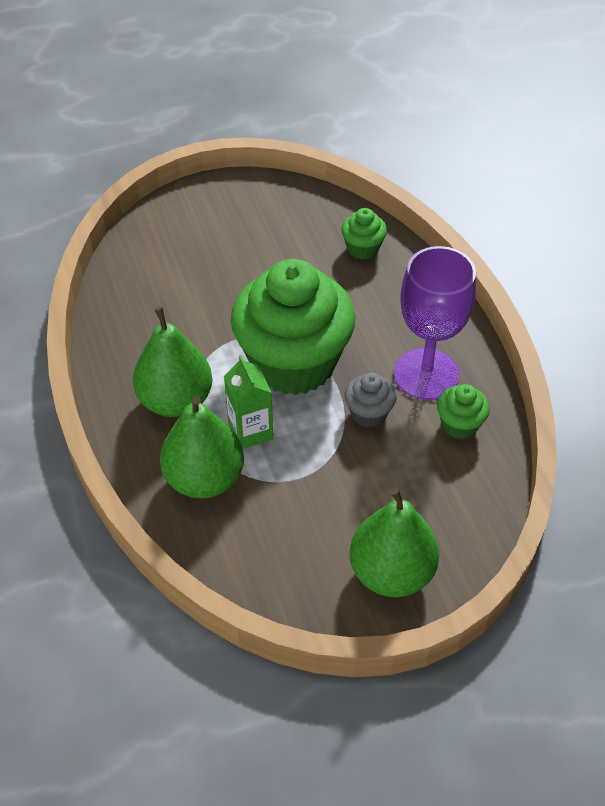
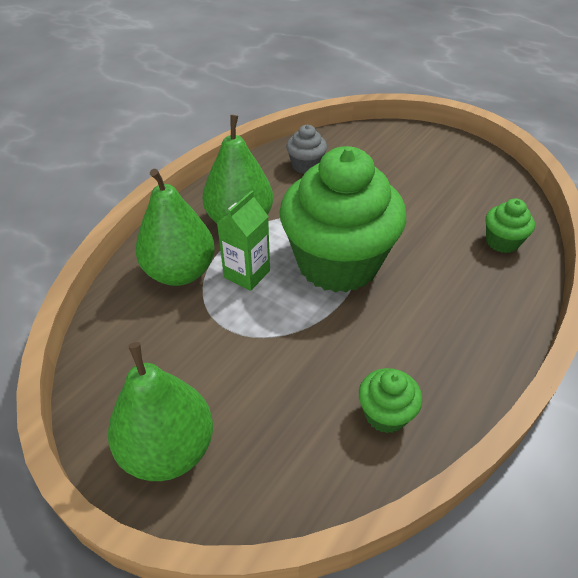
camera: 55 degrees right, 5 degrees down
(369, 413) = (333, 337): grey cupcake -> grey cupcake (306, 165)
(426, 374) = (418, 355): purple goblet -> none

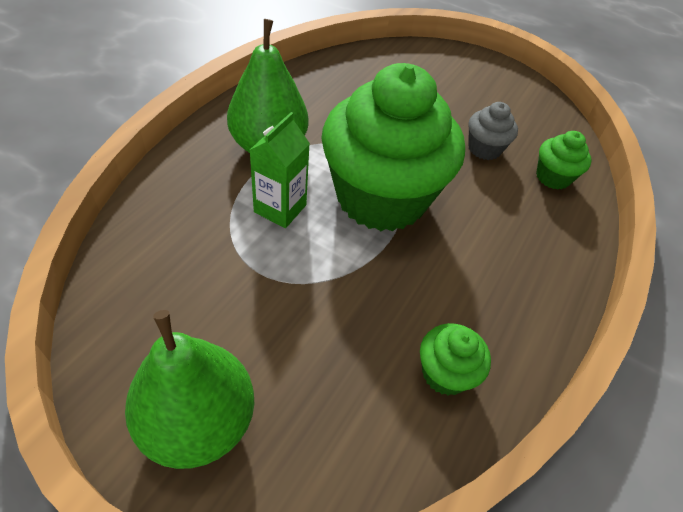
camera: 10 degrees left, 5 degrees up
(180, 272) = (202, 205): green pear -> none
(306, 165) = (339, 85): grey cupcake -> grey cupcake (484, 149)

